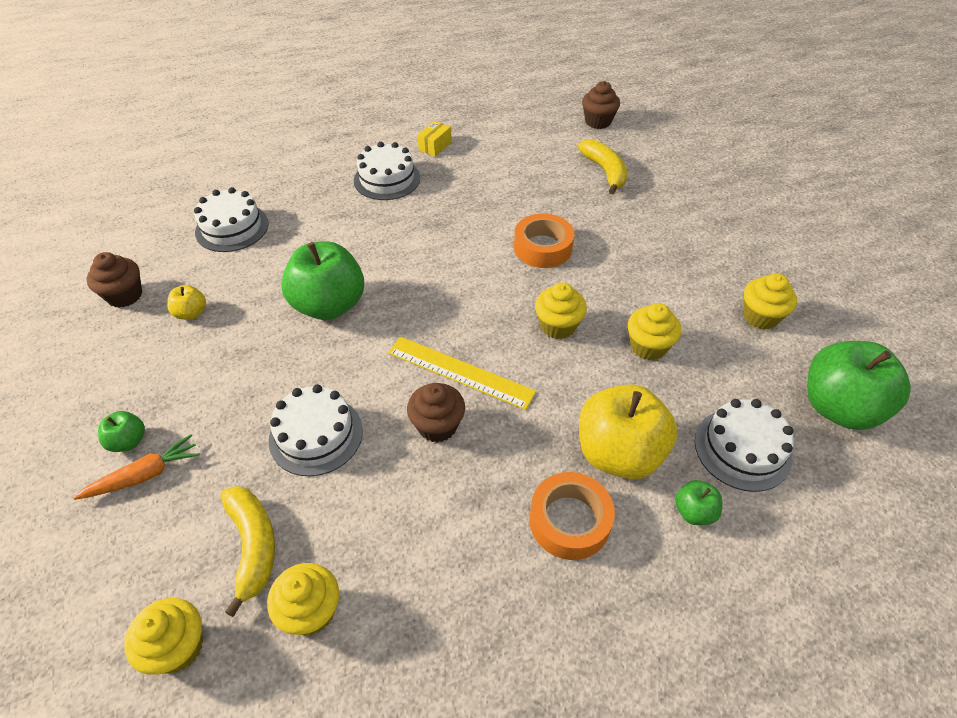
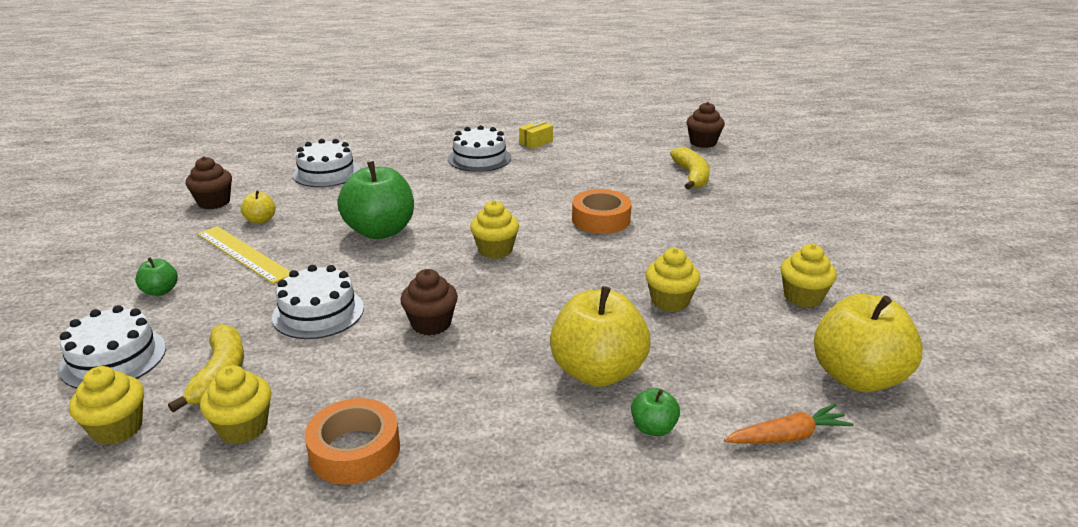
camera: 15 degrees right, 20 degrees down
(145, 475) = (160, 314): orange carrot -> orange carrot (788, 436)
(460, 372) = (473, 291): yellow ruler -> yellow ruler (243, 254)
(558, 326) = (586, 274): yellow cupcake -> yellow cupcake (495, 250)
(569, 521) = (520, 411): orange tape -> orange tape (355, 451)
(742, 449) = (731, 391): white cake -> white cake (114, 358)
(838, 407) = (857, 377): green apple -> yellow apple

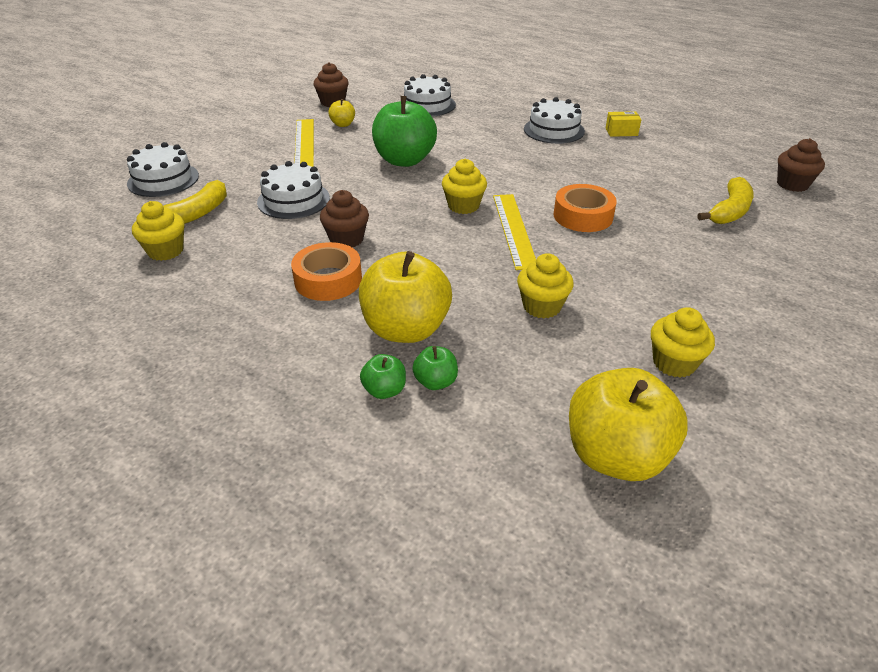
camera: 40 degrees right, 10 degrees up
(117, 428) = (116, 220): yellow cupcake -> none
(160, 291) = (233, 149): green apple -> green apple (435, 382)
(355, 451) = (196, 296): orange tape -> orange tape (328, 280)
(565, 252) = (514, 230): none -> yellow ruler
(788, 436) = (475, 461): orange carrot -> none

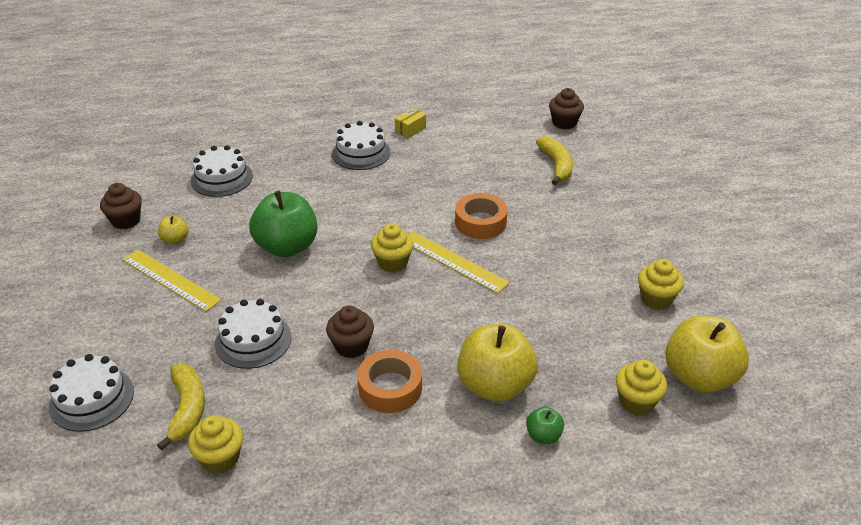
camera: 45 degrees left, 0 degrees up
(435, 382) = (562, 407): green apple -> none
(542, 306) = (547, 310): yellow cupcake -> yellow cupcake (636, 401)

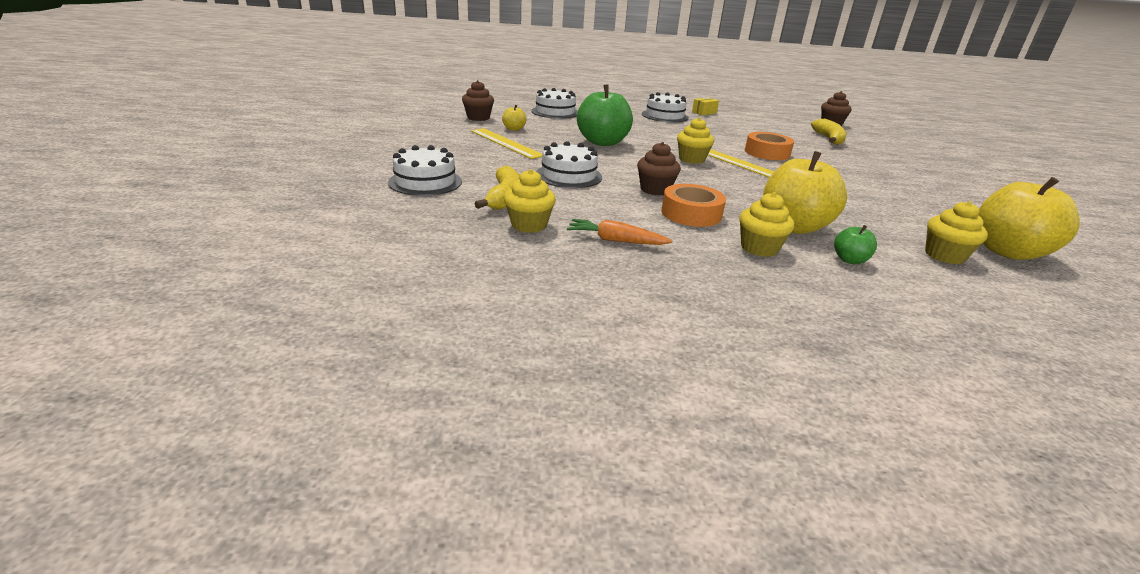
camera: 10 degrees right, 10 degrees down
(312, 463) = (615, 240): none -> orange carrot
(656, 299) = (943, 206): yellow cupcake -> yellow cupcake (759, 248)

